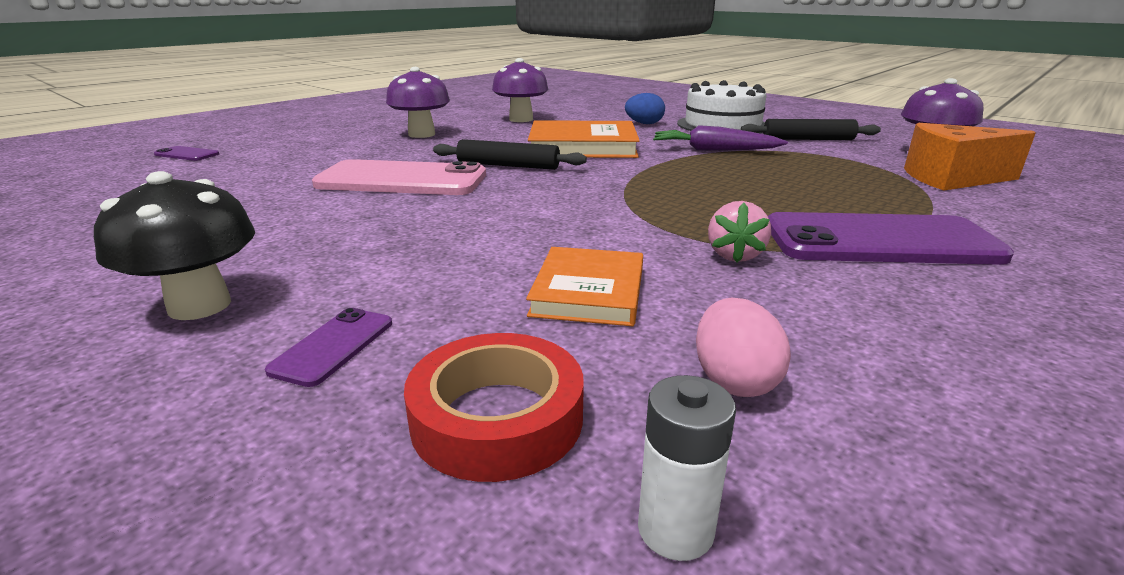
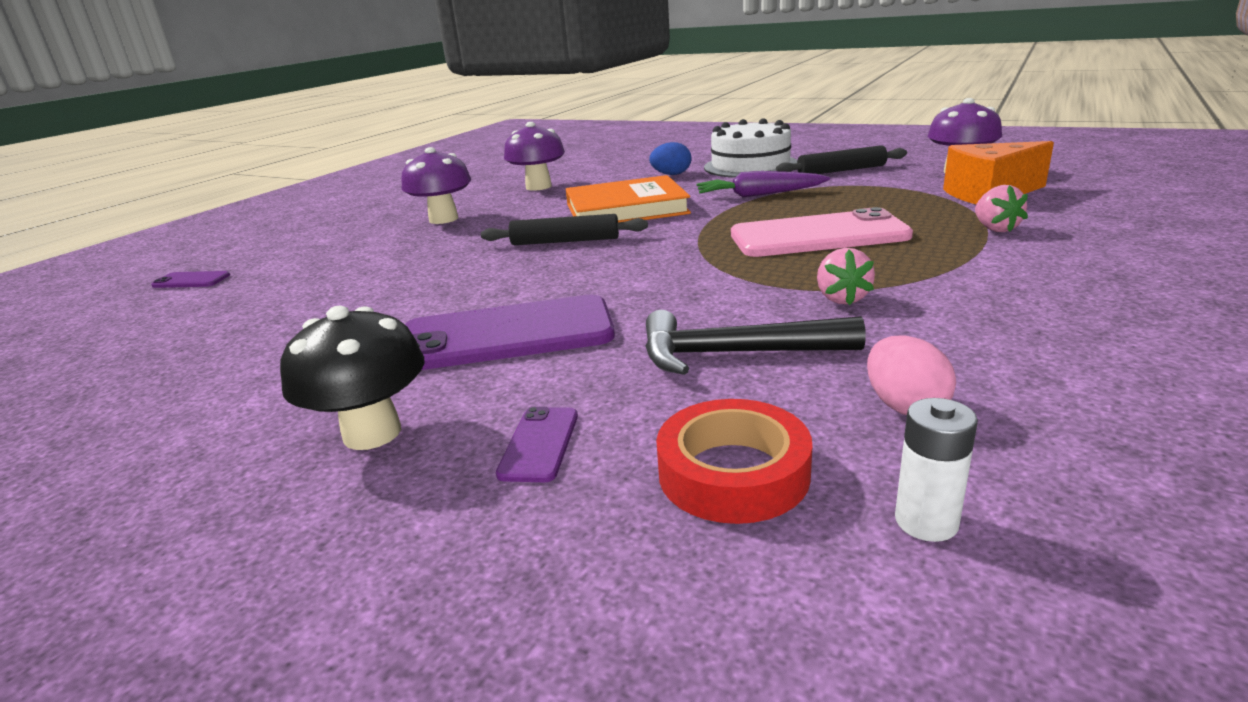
camera: 10 degrees left, 0 degrees up
(402, 180) = (466, 273): pink phone -> pink phone (818, 236)
(588, 291) = (735, 354): orange book -> black hammer
(879, 241) = (957, 265): purple phone -> purple phone (506, 335)
(941, 212) = (995, 229): none -> pink strawberry

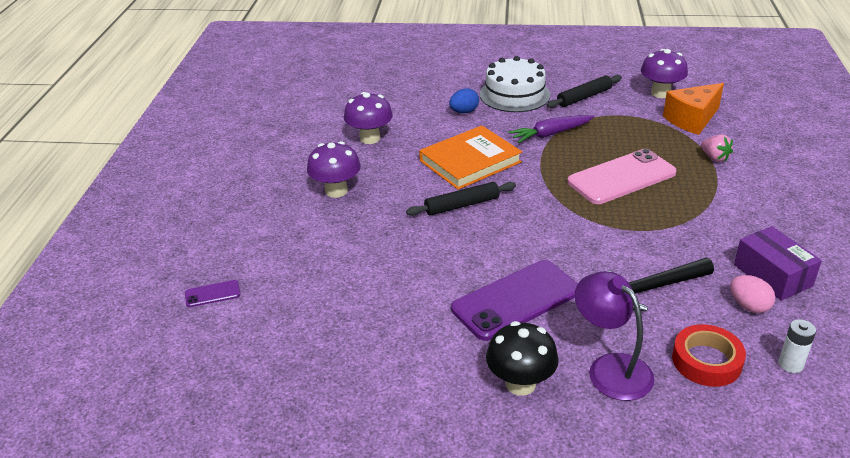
camera: 25 degrees left, 10 degrees up
(539, 444) = (610, 368): purple phone -> purple lamp
(841, 298) = (673, 235): pink strawberry -> none
(996, 371) = (772, 275): none -> purple box

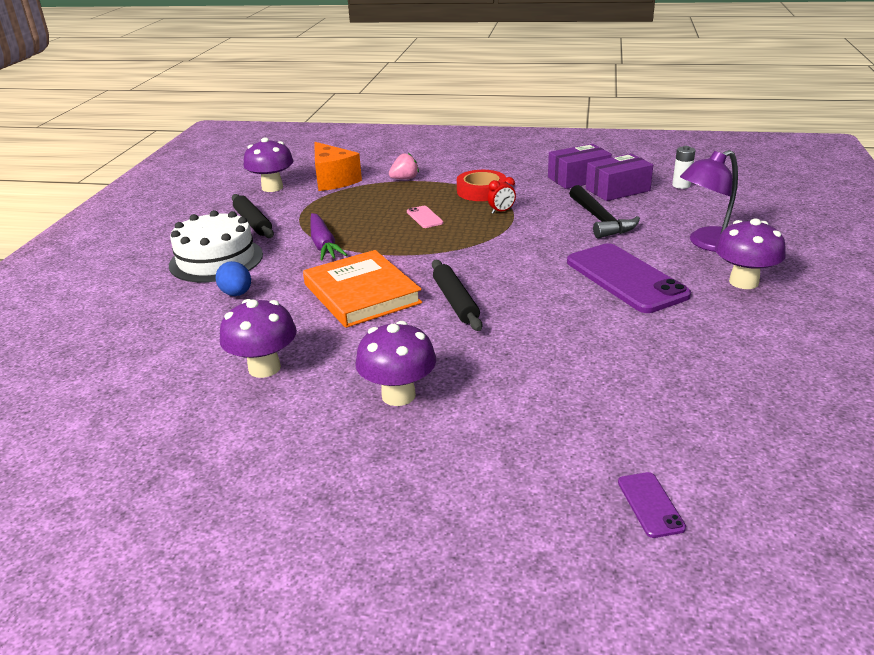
camera: 85 degrees left, 5 degrees down
(520, 384) = (743, 282): black mushroom -> purple mushroom
(621, 177) = (424, 217): pink phone -> pink phone, size x0.43
(652, 221) = (501, 211): none -> red clock
(706, 361) = (686, 210): red tape -> red tape (481, 191)
(748, 306) = (617, 190): pink egg -> purple box

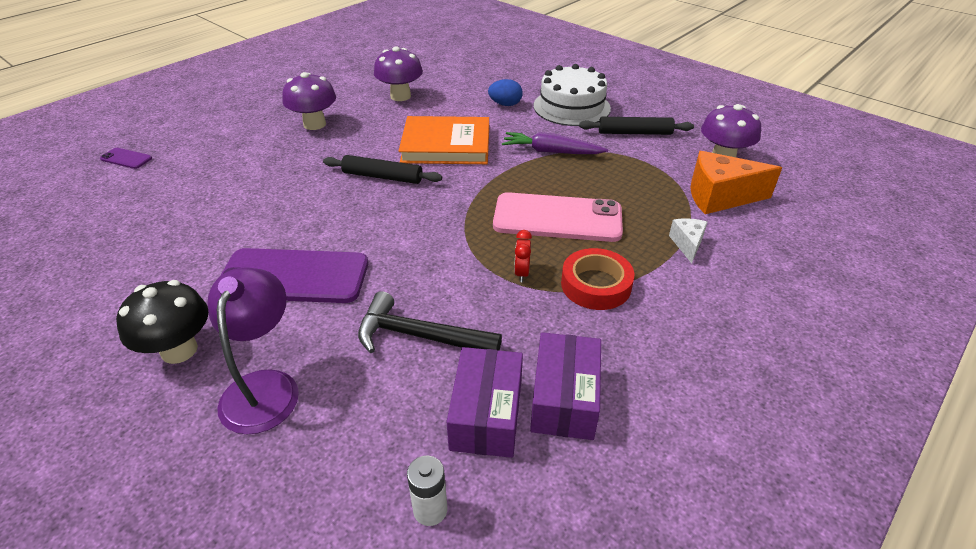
camera: 120 degrees right, 10 degrees up
(404, 179) = (687, 244): pink strawberry -> white cheese
(424, 217) = (557, 218): pink phone -> pink phone, size x2.31
(743, 282) = (179, 350): purple mushroom -> black mushroom

